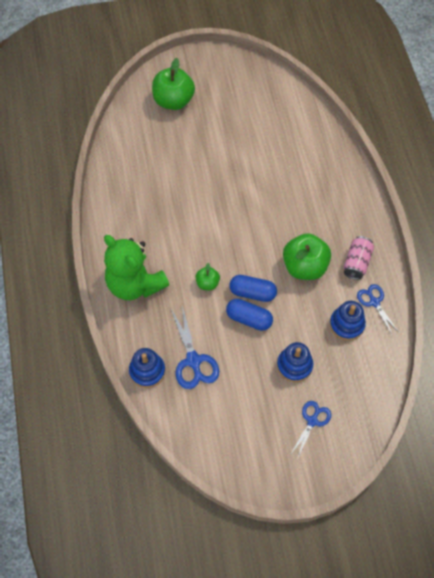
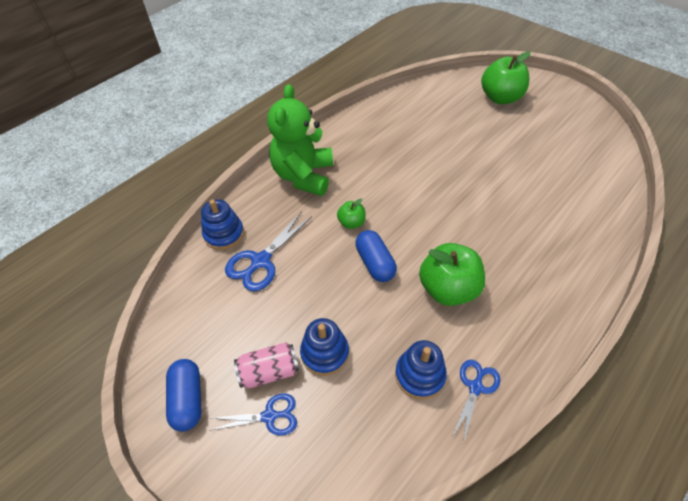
camera: 55 degrees right, 10 degrees down
(249, 319) = (344, 278): blue capsule -> blue capsule (188, 399)
(356, 263) = (504, 335): pink can -> pink can (269, 371)

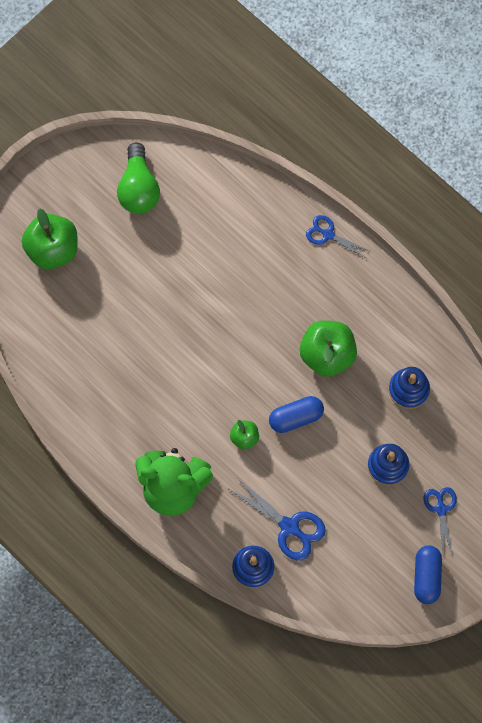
camera: 90 degrees left, 20 degrees up
(188, 399) = (426, 576): blue capsule -> blue capsule turned 75 degrees counterclockwise
(269, 371) = (403, 511): pink can -> none
(475, 387) = (419, 348): blue scissors -> blue scissors (328, 234)
(574, 141) = (138, 188): none -> green light bulb

